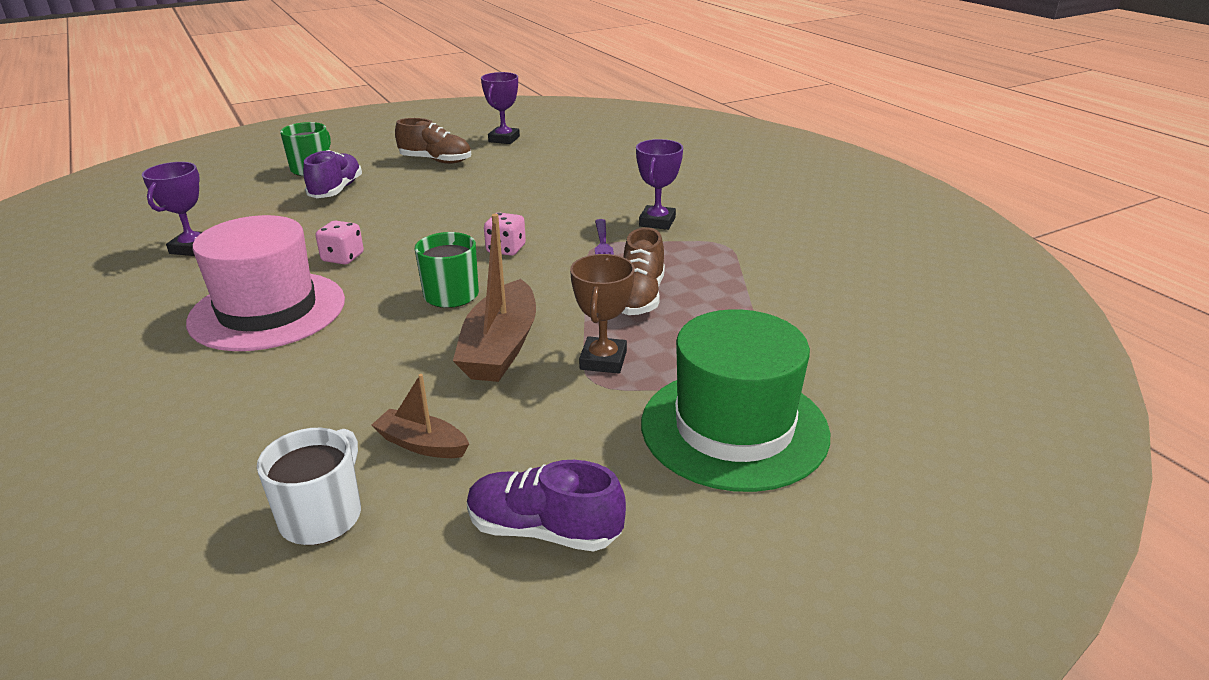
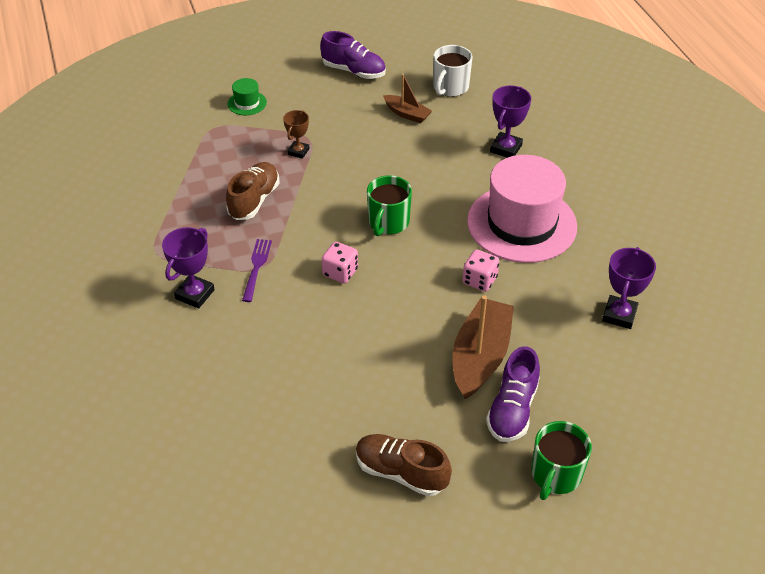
camera: 170 degrees left, 15 degrees up
(501, 347) = (359, 169): brown boat -> brown boat (480, 357)
(504, 139) = (305, 532): purple trophy -> purple trophy (506, 148)
(603, 360) = (298, 151): brown trophy -> brown trophy, size x0.67
(734, 428) = (247, 103): green hat -> green hat, size x0.40

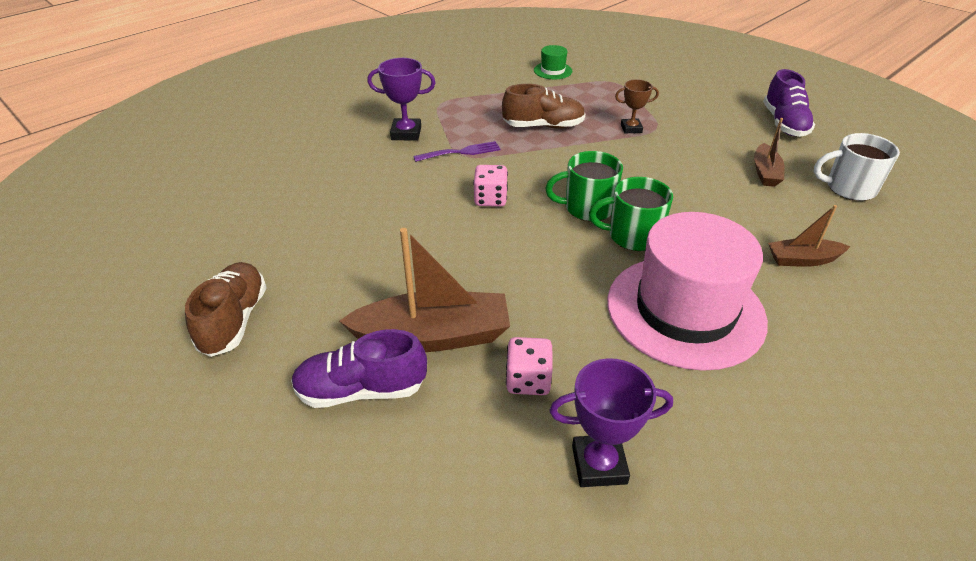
camera: 65 degrees right, 5 degrees down
(247, 103) = (663, 86): green hat -> green hat (552, 71)
(479, 280) = (556, 301): pink dice -> pink dice (528, 380)
(506, 148) = (803, 260): purple trophy -> brown boat
(555, 475) = (266, 466): green mug -> green mug (632, 236)

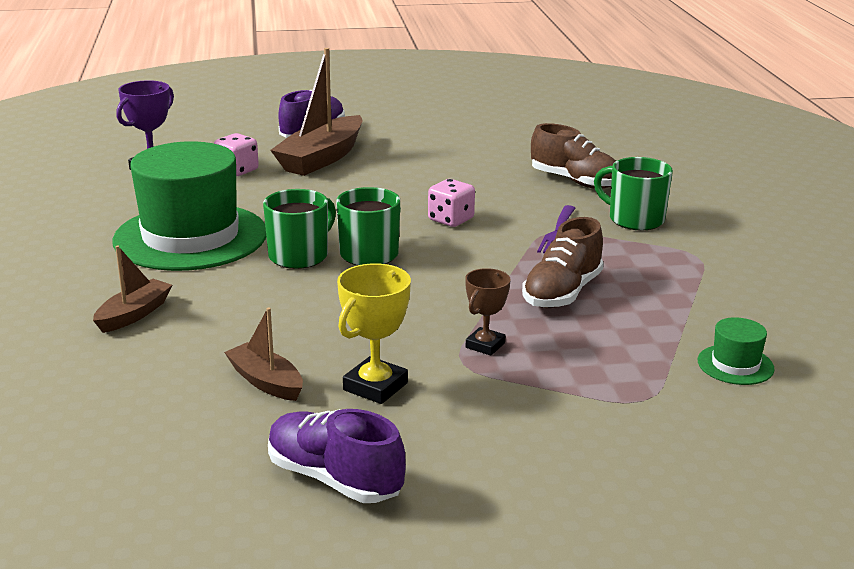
camera: 125 degrees right, 15 degrees down
(234, 320) = (430, 118): brown shoe -> brown shoe (575, 181)
(406, 133) = (634, 219): purple trophy -> green mug
(685, 310) = (190, 237): pink hat -> green hat
(714, 142) = (375, 386): none -> yellow trophy
(849, 188) = (149, 419): white mug -> none

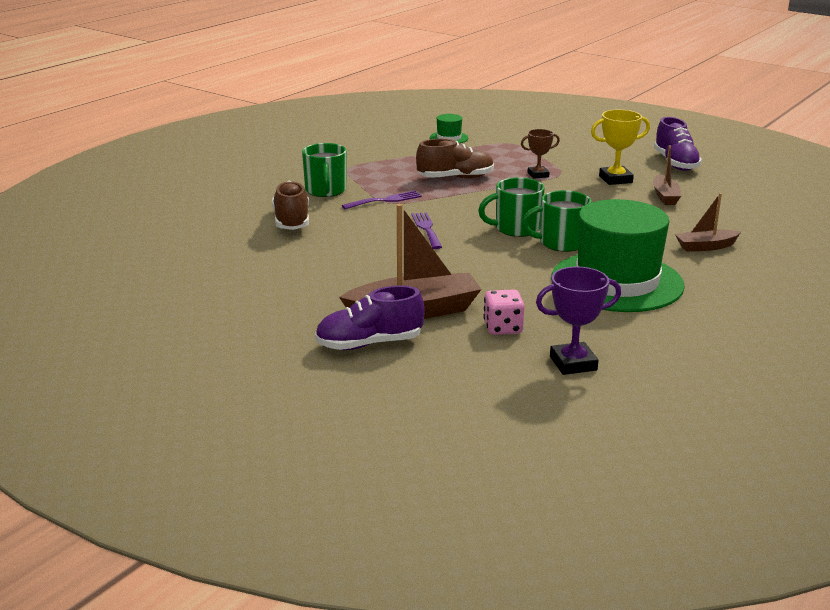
camera: 135 degrees left, 0 degrees up
(450, 220) = (427, 229): pink dice -> purple fork

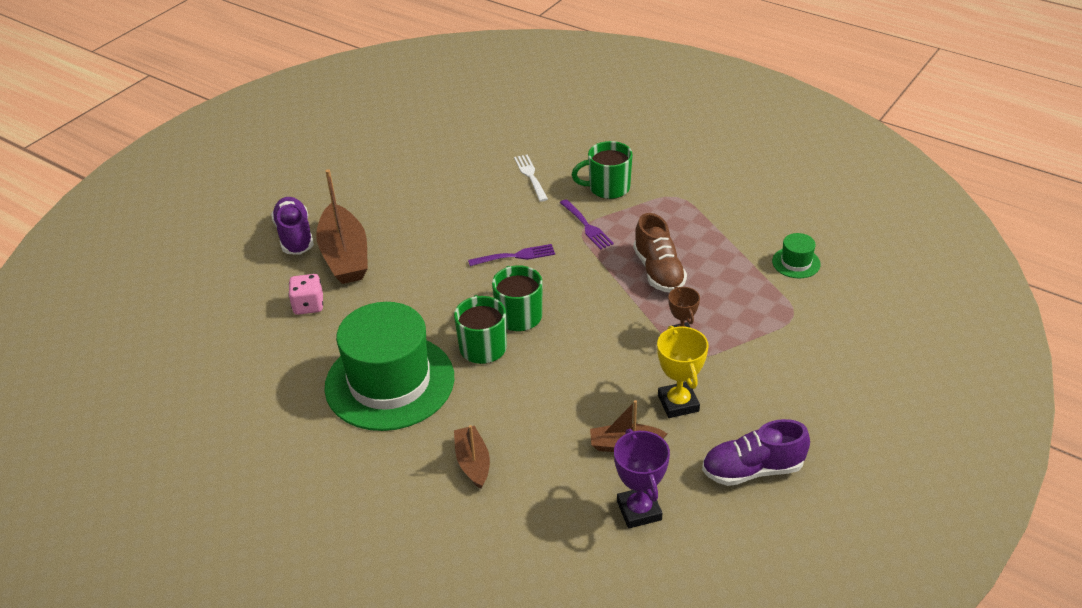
camera: 90 degrees right, 15 degrees up
(291, 221) = (530, 176): brown shoe -> white fork
(573, 363) = (242, 344): purple trophy -> purple trophy (639, 510)

